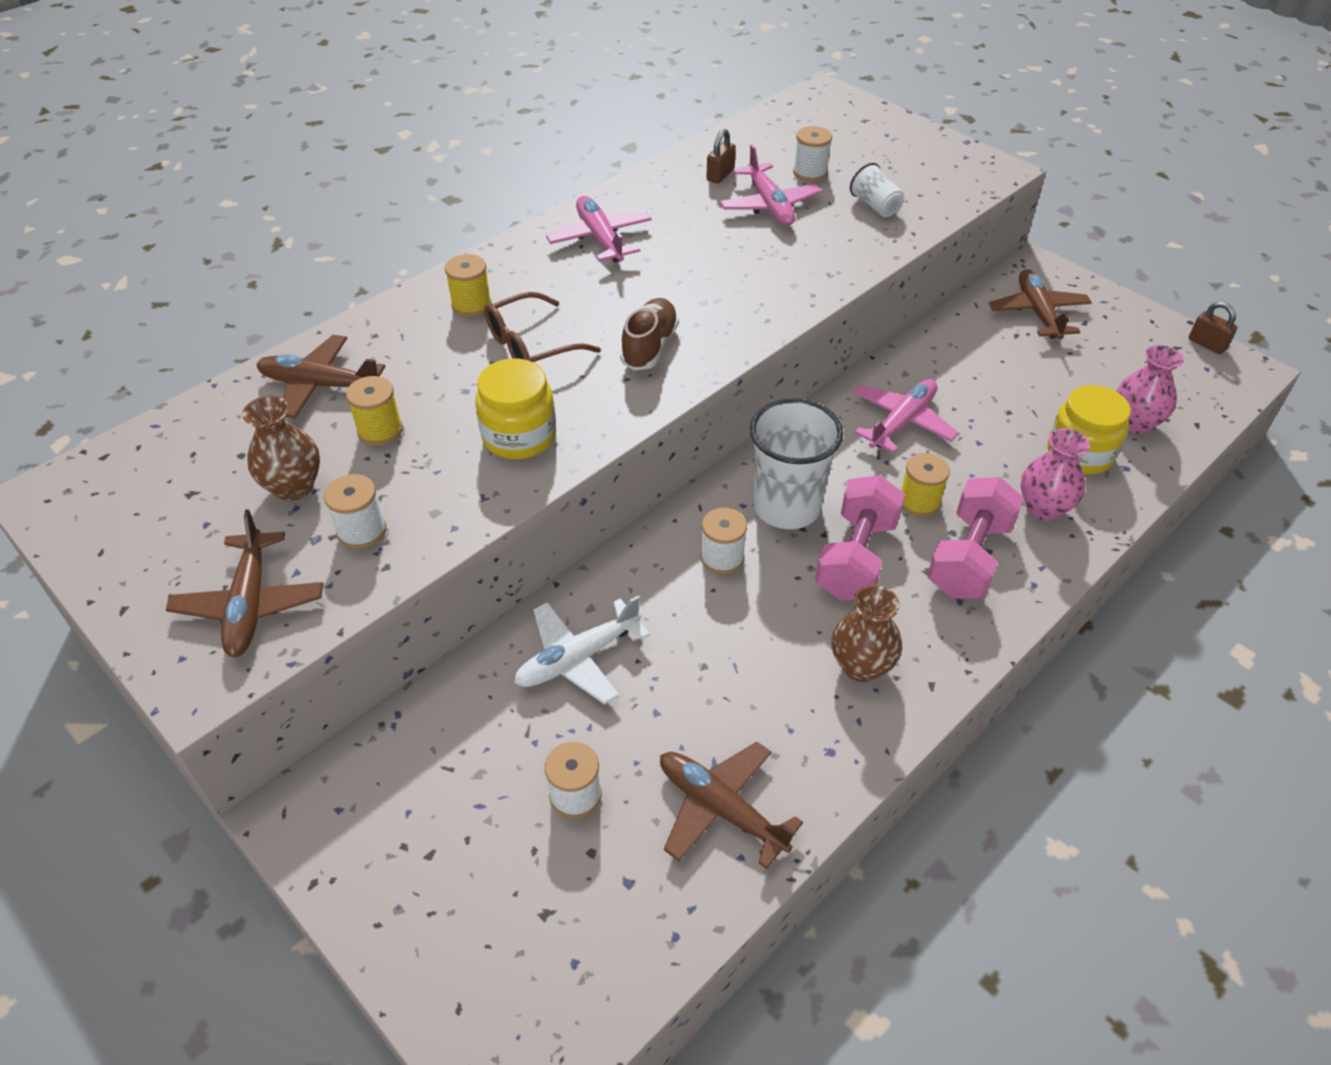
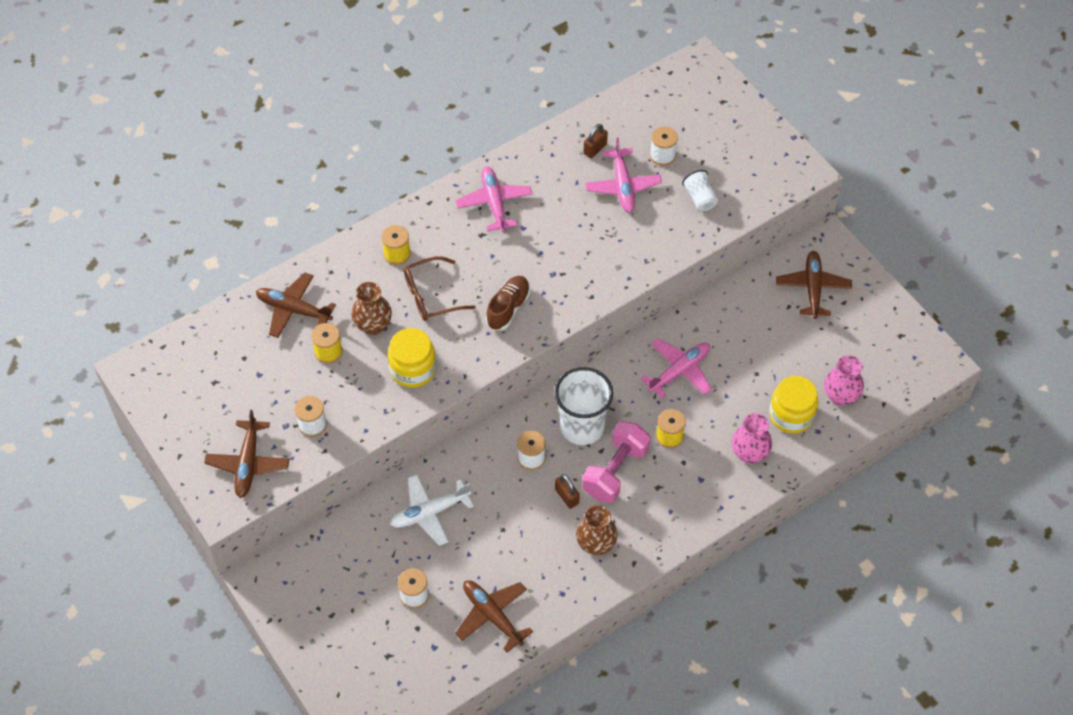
camera: 10 degrees right, 10 degrees up
(294, 487) = (275, 387): brown vase -> brown vase (373, 325)
(969, 558) = (687, 482): pink dumbbell -> none
(1207, 344) = (924, 335): brown padlock -> brown padlock (567, 496)

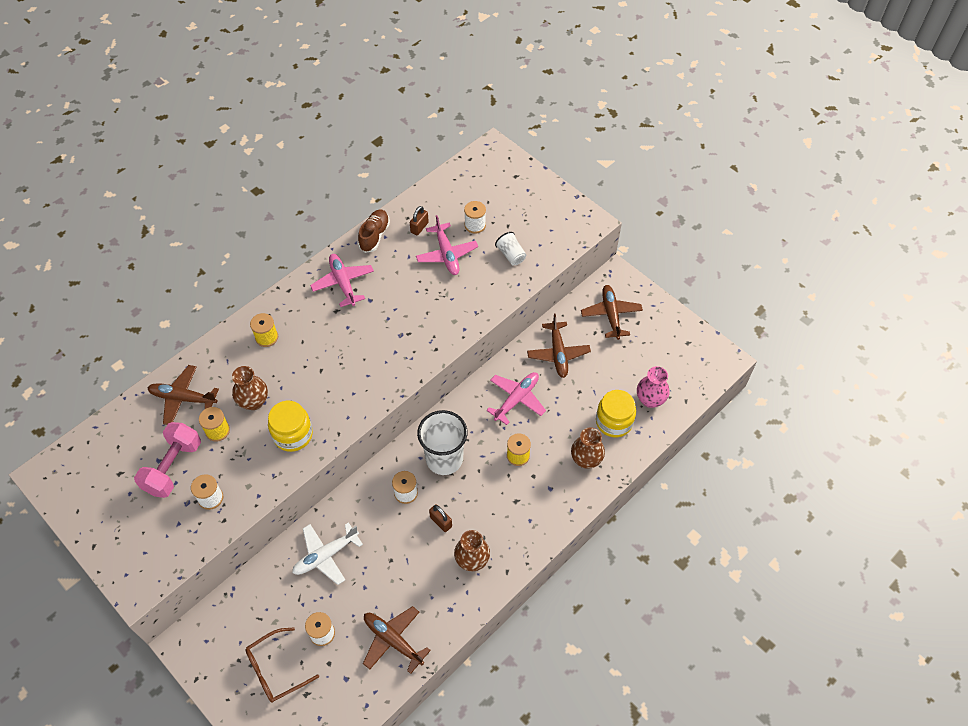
camera: 10 degrees left, 0 degrees up
(248, 464) = (156, 543): brown plane -> brown plane (558, 354)
(431, 296) = (300, 369): brown glasses -> brown glasses (275, 670)
(508, 308) = (367, 369): brown shoe -> brown shoe (374, 236)
(615, 471) = (478, 493): pink dumbbell -> pink dumbbell (173, 467)
(749, 453) = (586, 460): pink vase -> brown vase

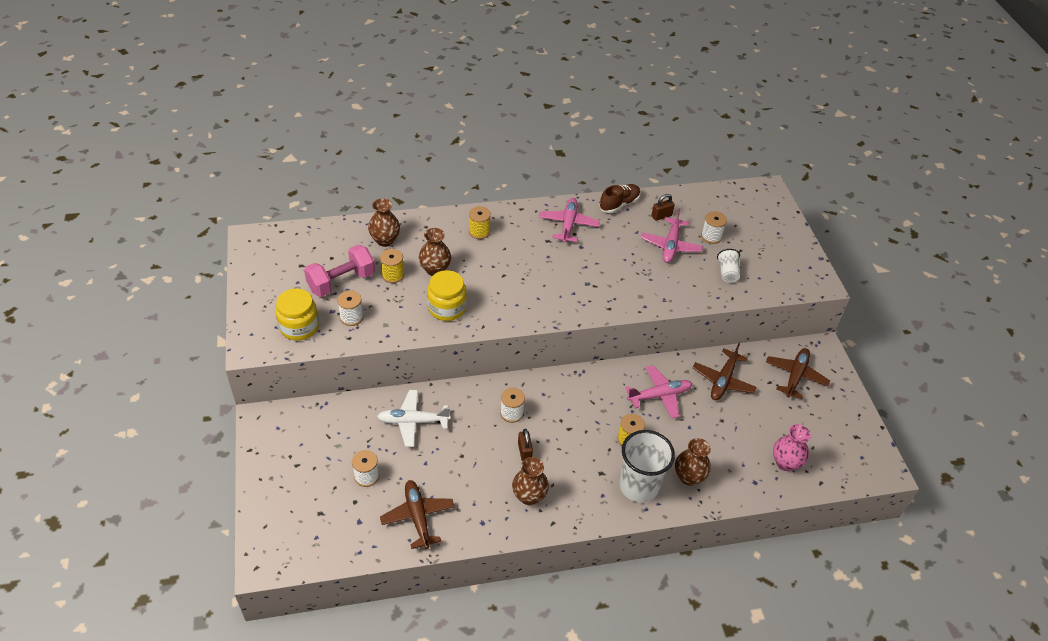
camera: 30 degrees right, 10 degrees down
(183, 398) = (385, 240): brown plane -> brown vase
(275, 670) = (311, 480): brown glasses -> none
(444, 459) = (563, 406): white cup -> white cup (639, 486)
(614, 422) = (737, 461): yellow jar -> yellow jar (299, 327)

